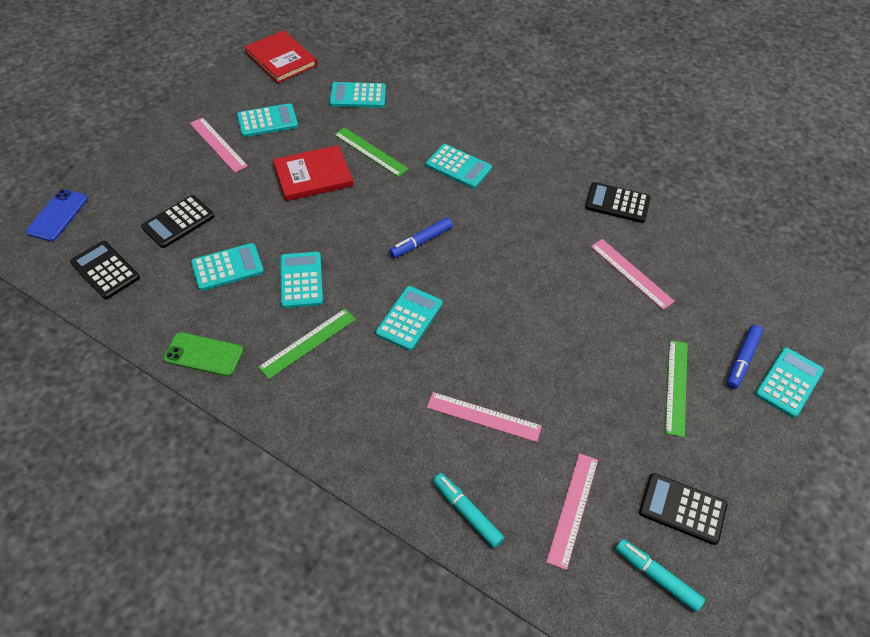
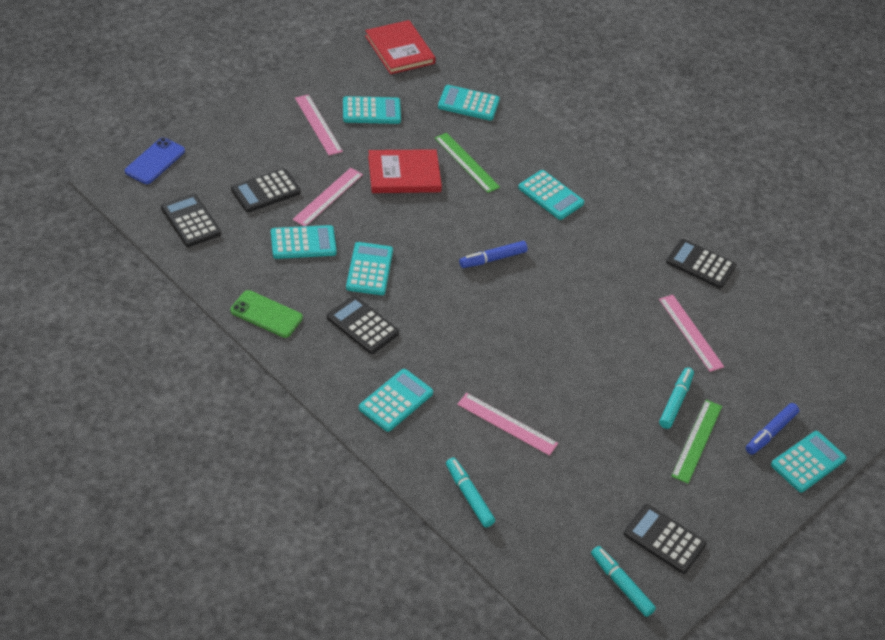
camera: 10 degrees right, 5 degrees down
(308, 343) = (362, 325): green ruler -> black calculator
(409, 318) = (462, 325): turquoise calculator -> turquoise calculator (396, 400)
(573, 509) = (564, 516): pink ruler -> pink ruler (328, 197)
(641, 349) = (675, 401): none -> turquoise marker

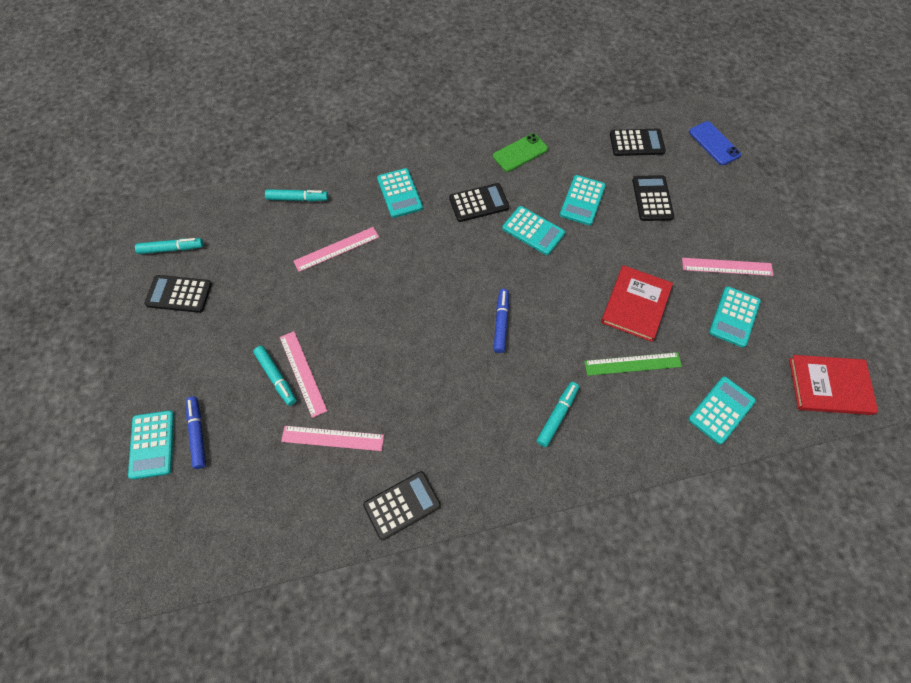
camera: 125 degrees right, 15 degrees up
(328, 197) = (628, 237): pink ruler -> pink ruler (303, 373)
(551, 195) = (557, 415): turquoise calculator -> turquoise marker
(664, 539) = (179, 294): black calculator -> black calculator turned 150 degrees counterclockwise
(697, 440) = (233, 370): green ruler -> none

